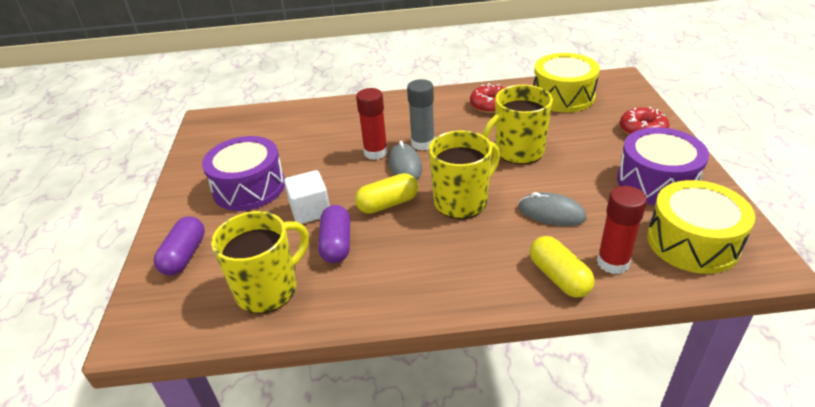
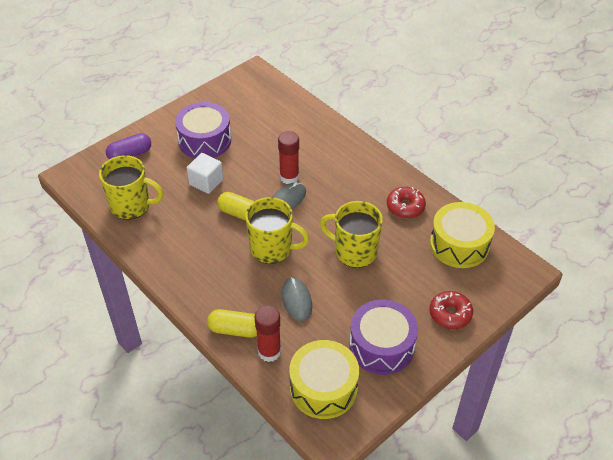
camera: 50 degrees right, 10 degrees up
(336, 244) = (187, 212): purple capsule -> none
(423, 143) = (320, 195): grey glue stick -> none
(559, 277) = (235, 330): yellow capsule -> yellow capsule turned 75 degrees clockwise

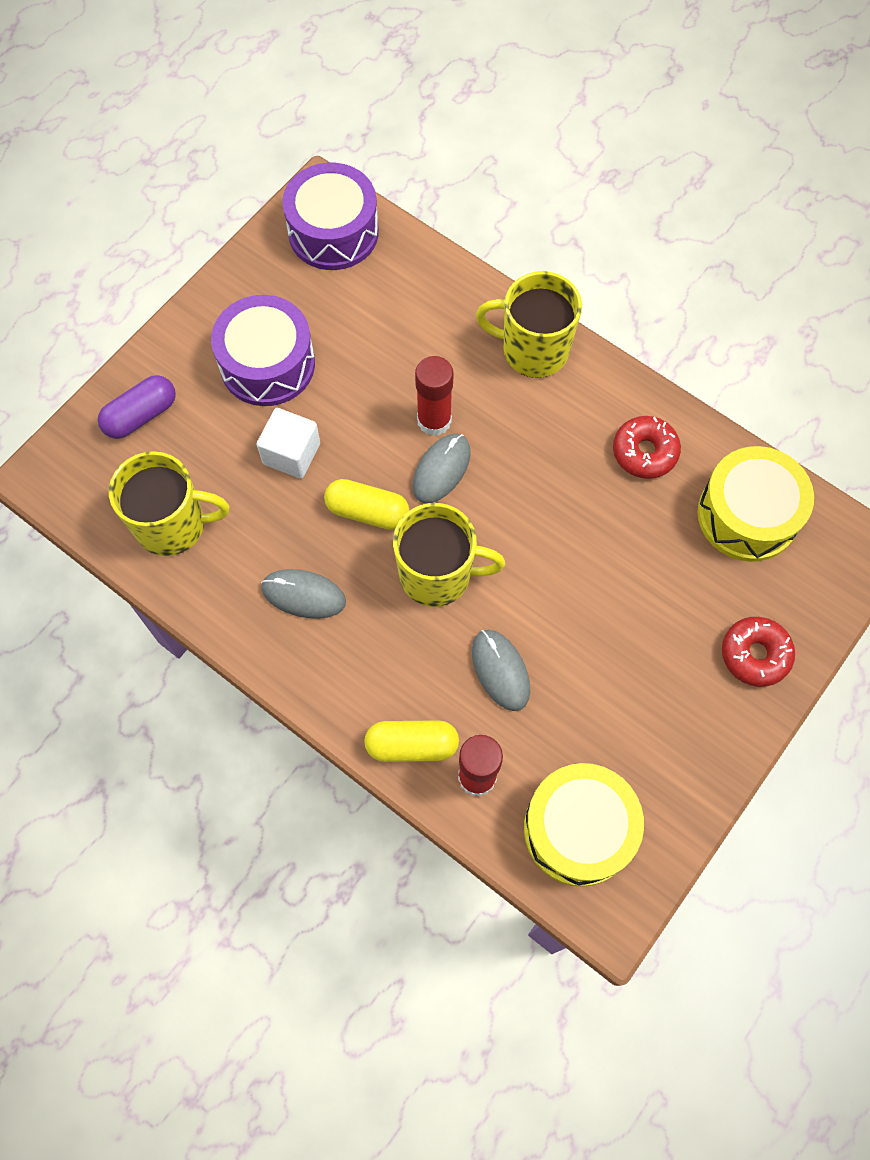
camera: 10 degrees left, 20 degrees up
(194, 248) = (303, 595): none -> grey mouse
(354, 251) = (576, 557): yellow mug -> yellow mug (533, 350)
(381, 346) = (656, 734): purple drum -> purple drum (333, 232)

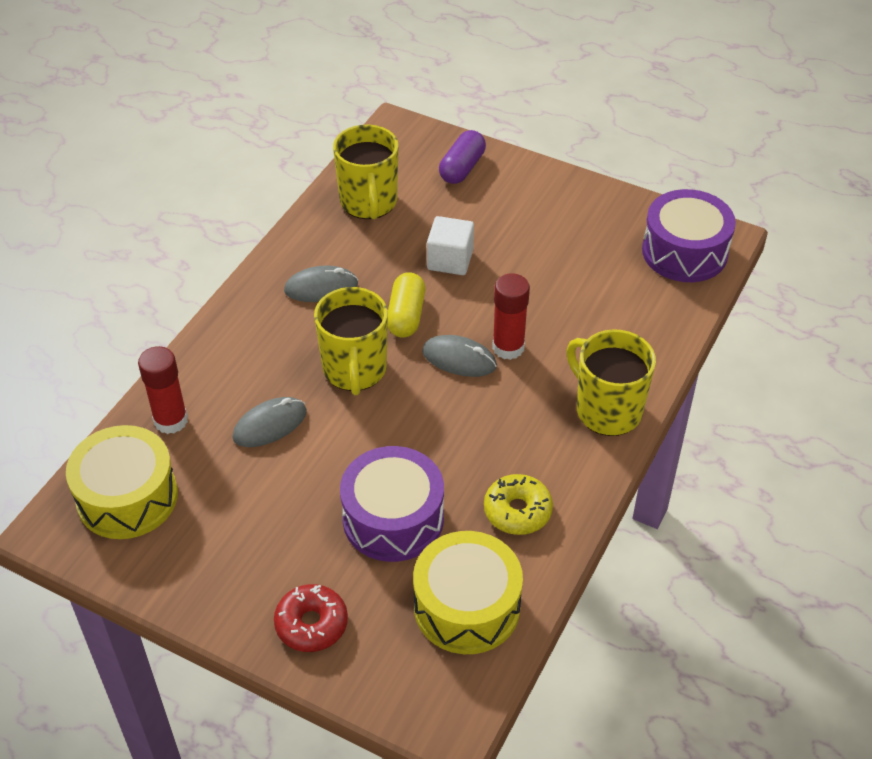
camera: 80 degrees right, 20 degrees down
(141, 415) = (462, 168): purple capsule -> purple capsule turned 75 degrees clockwise
(267, 364) = (532, 232): purple drum -> purple drum (393, 519)
(303, 595) = (321, 287): grey mouse -> grey mouse turned 75 degrees clockwise
(412, 745) = (196, 374): yellow capsule -> none
(533, 350) = (607, 410): yellow mug -> yellow mug turned 45 degrees counterclockwise
(644, 452) = (517, 511): red donut -> yellow donut

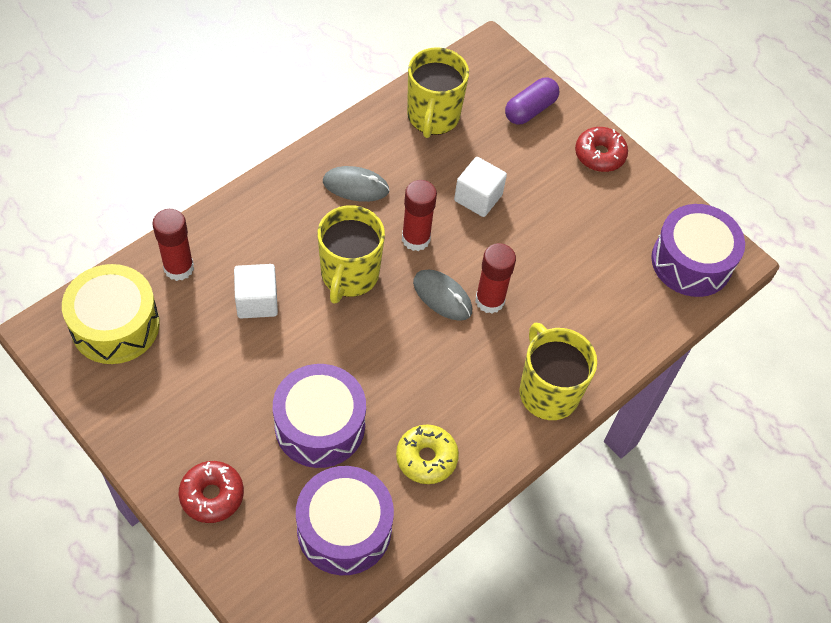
camera: 15 degrees right, 10 degrees up
(270, 425) = (257, 301): grey mouse -> white cube
(406, 316) = (416, 239): yellow capsule -> red glue stick
(467, 607) = (344, 529): yellow drum -> purple drum
(549, 187) = (599, 155): none -> red donut

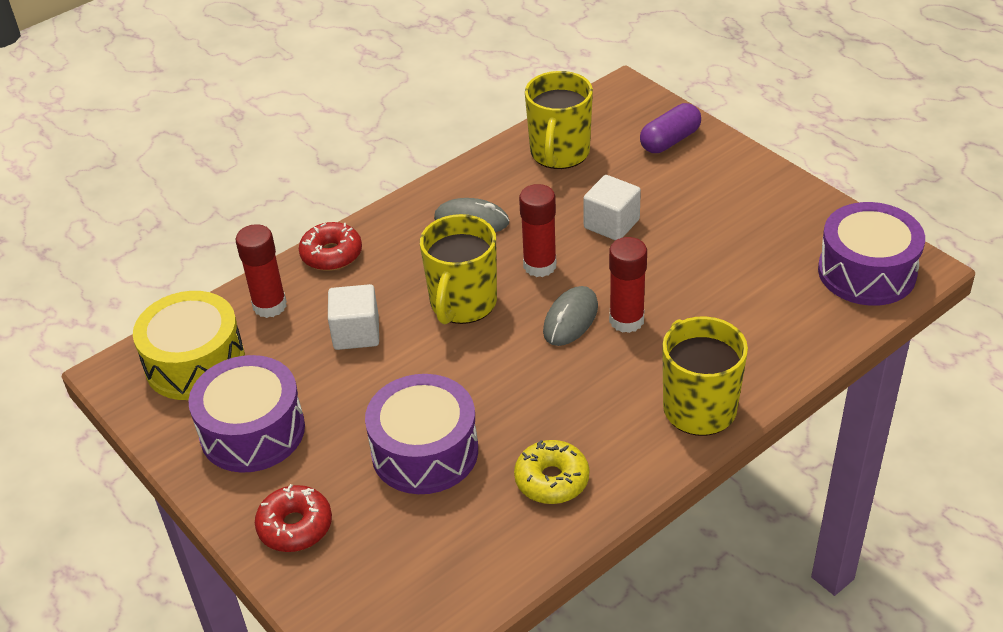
camera: 10 degrees right, 15 degrees down
(344, 529) = (451, 556): purple drum -> purple drum (252, 431)
(442, 296) = (570, 319): grey mouse -> grey mouse turned 75 degrees clockwise
(599, 155) = (752, 177): red donut -> red donut (331, 254)

